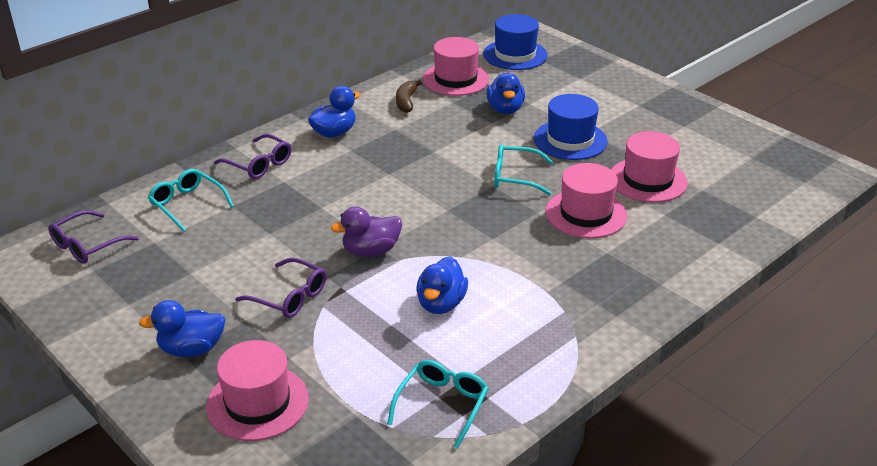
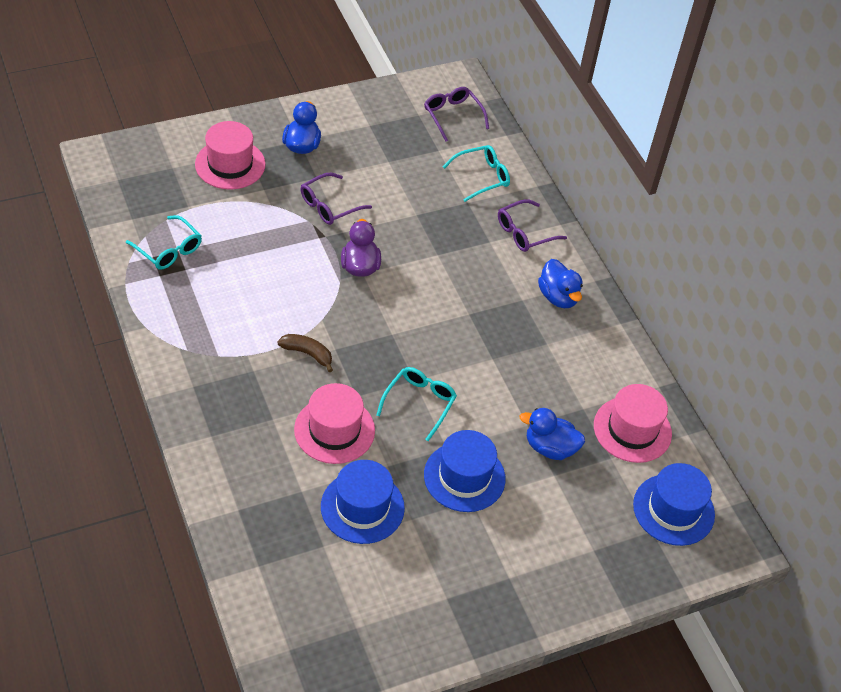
camera: 105 degrees right, 15 degrees up
(406, 102) = (597, 370): brown banana -> brown banana (307, 354)
(441, 304) = (271, 286): blue duck -> none
(648, 180) = (362, 507): pink hat -> blue hat

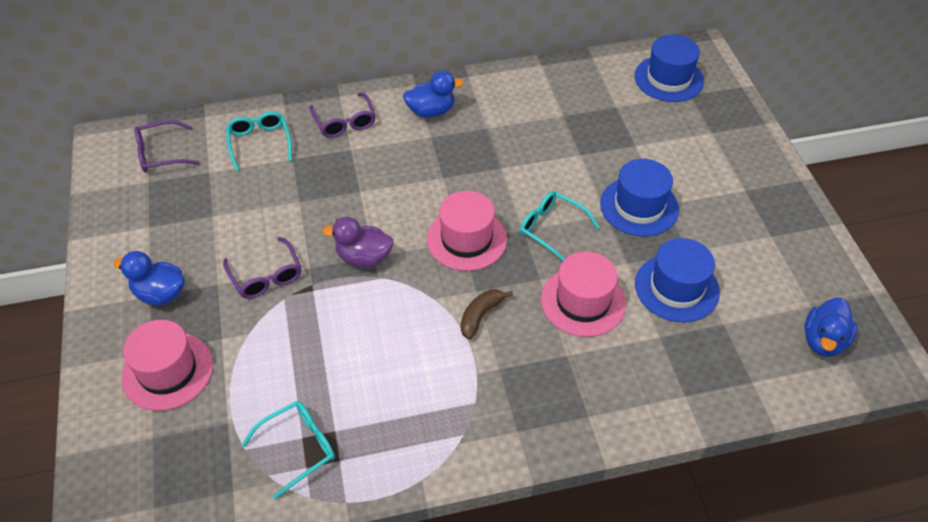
camera: 75 degrees left, 0 degrees up
(550, 447) = (606, 143): blue duck -> blue duck (823, 341)
(632, 429) = (587, 88): pink hat -> pink hat (466, 239)

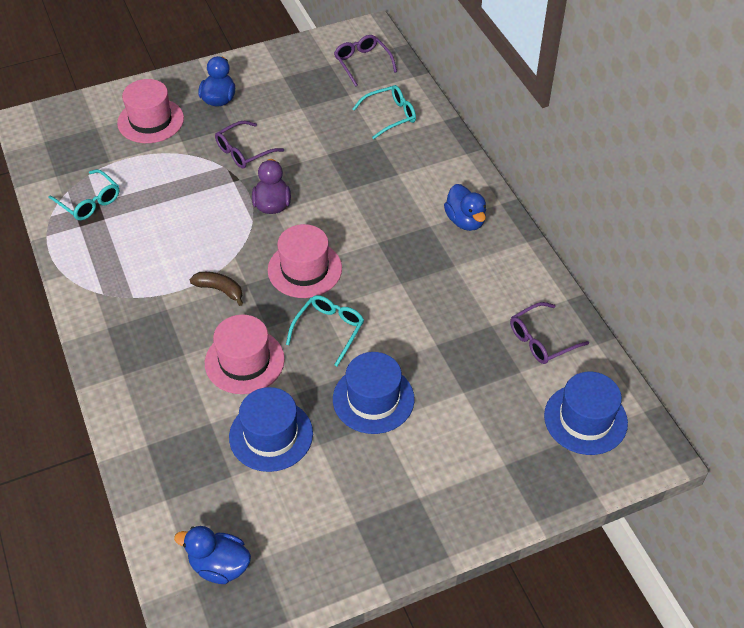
camera: 80 degrees right, 0 degrees up
(344, 122) = (431, 163): purple glasses -> purple glasses (541, 340)

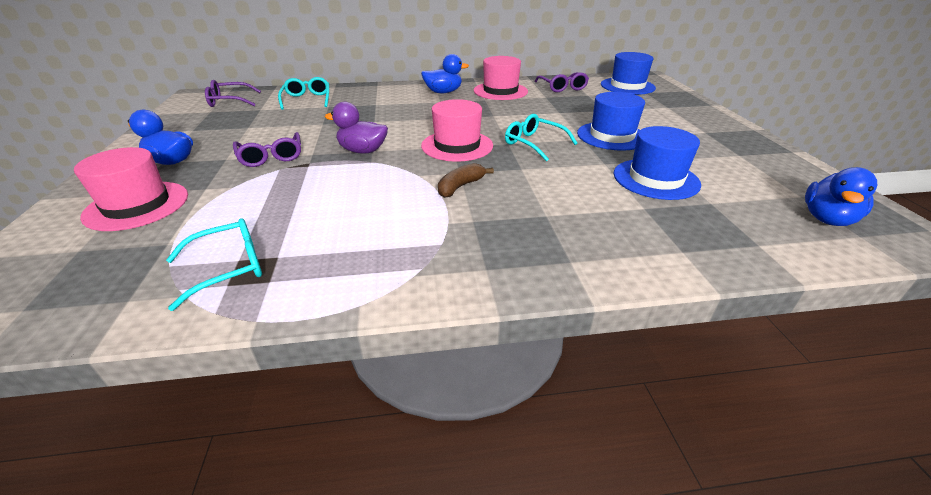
camera: 75 degrees left, 15 degrees down
(244, 361) = (563, 183): pink hat -> pink hat (500, 91)

